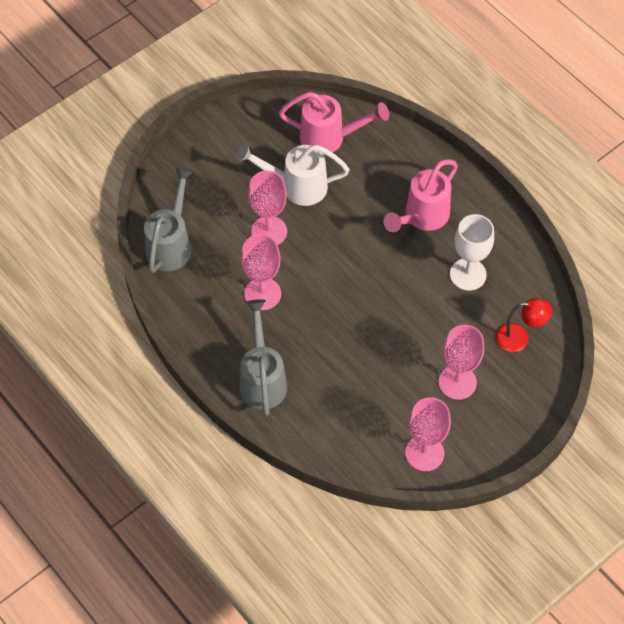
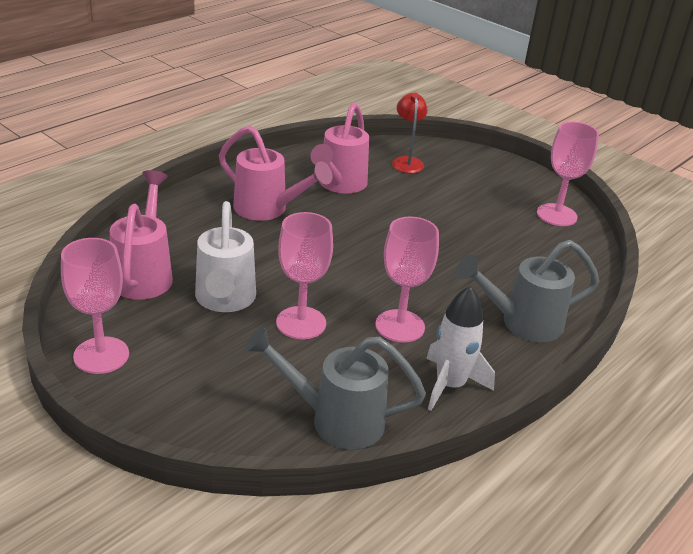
camera: 100 degrees left, 25 degrees down
(197, 315) = (450, 385): none -> white rocket
(457, 382) = (469, 195): pink goblet -> pink goblet (101, 355)
(468, 274) = (339, 185): white goblet -> pink watering can

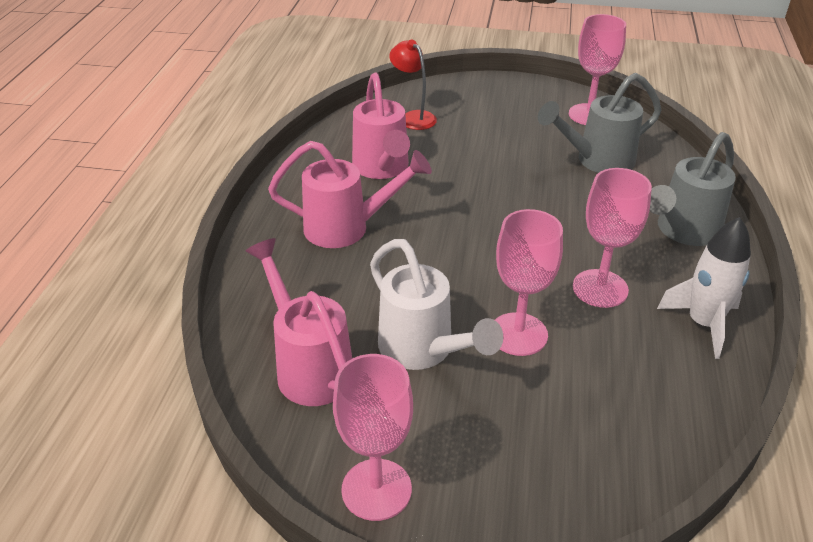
camera: 30 degrees left, 5 degrees up
(334, 419) = (661, 418): grey watering can -> grey watering can (597, 161)

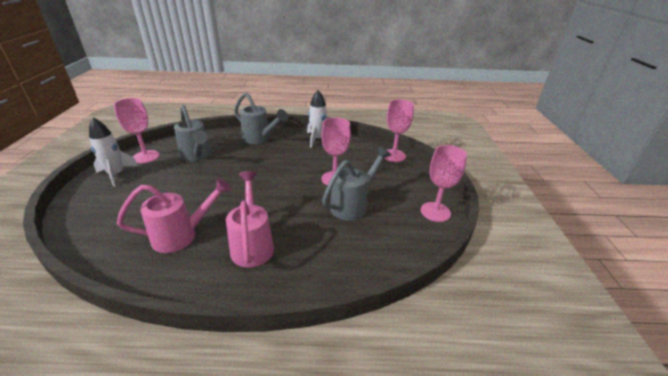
camera: 100 degrees left, 5 degrees down
(308, 365) = (376, 243): pink watering can -> none
(413, 117) = (111, 226): red lamp -> none
(424, 351) = (353, 205): white watering can -> grey watering can
(534, 100) = (116, 174): none -> white rocket
(600, 288) = (300, 159): pink goblet -> pink goblet (393, 155)

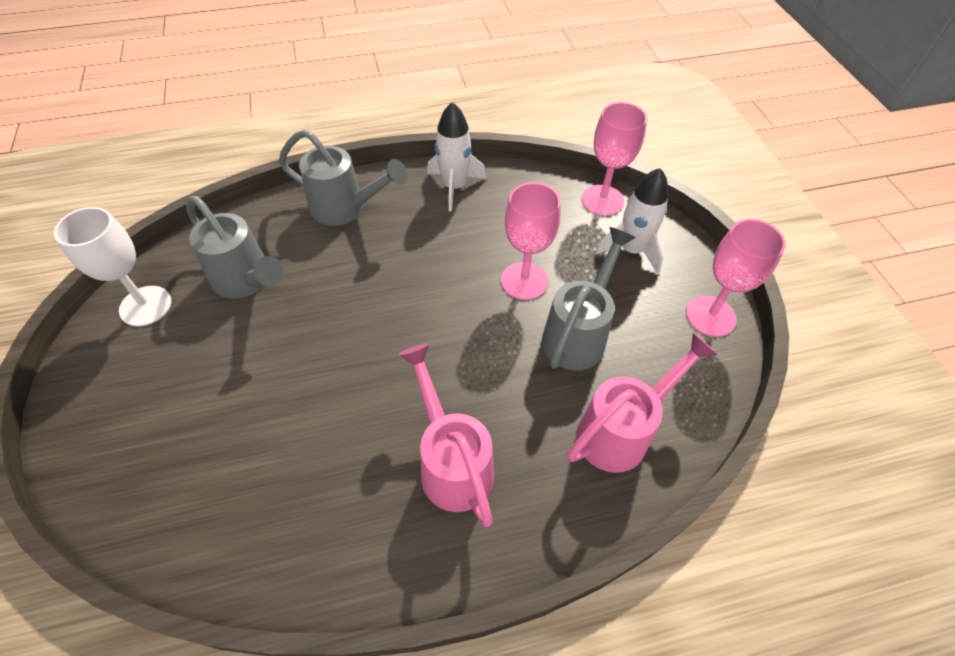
camera: 15 degrees left, 20 degrees up
(116, 174) = (113, 366): white rocket -> white rocket (631, 250)
(146, 156) = (145, 306): pink goblet -> white goblet
(182, 235) = (323, 476): pink watering can -> pink watering can (622, 430)

